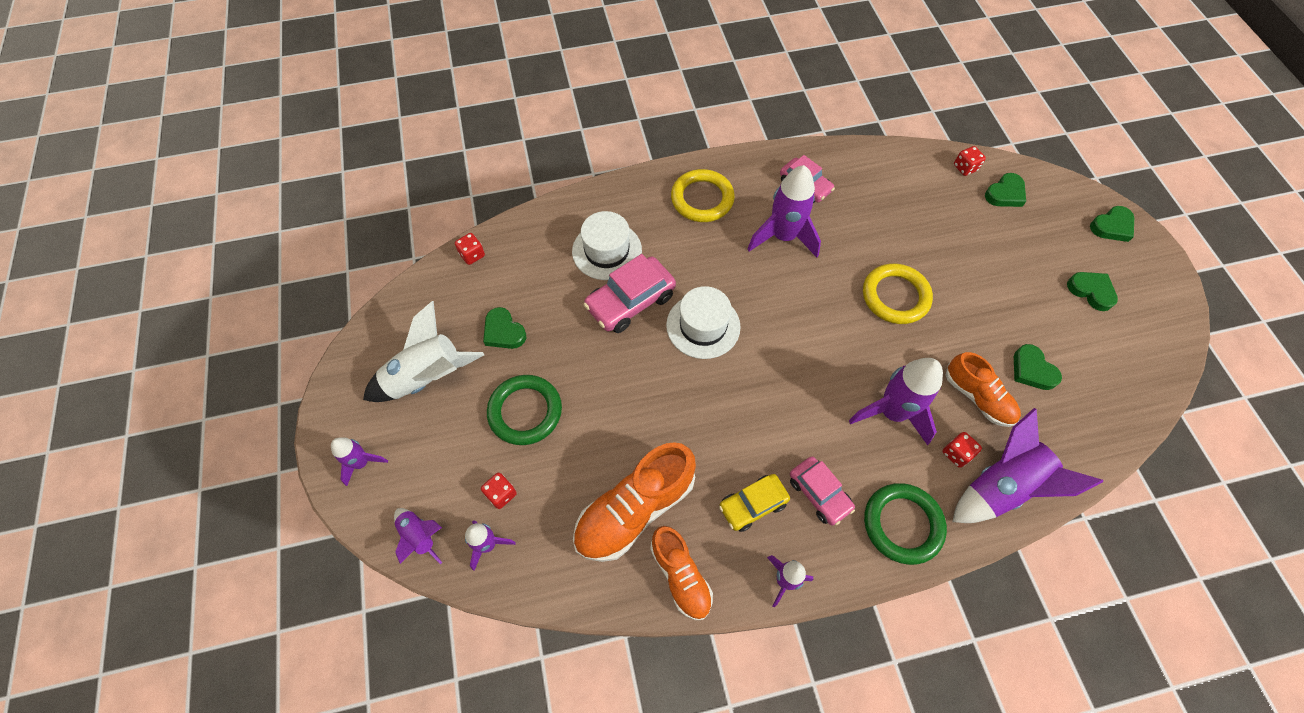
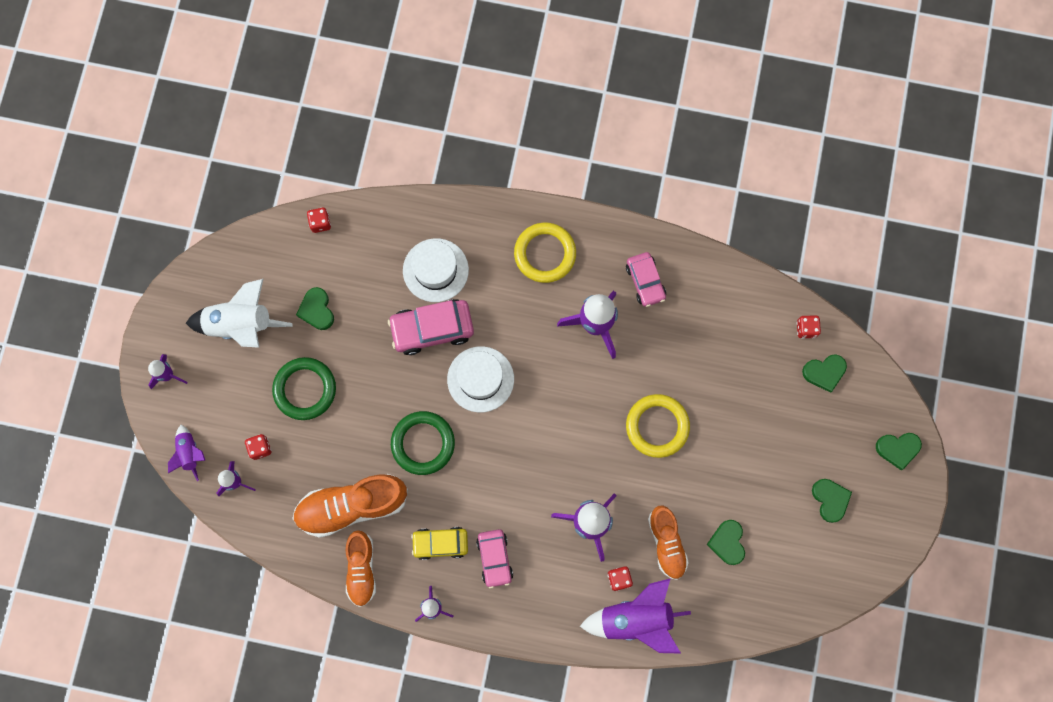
camera: 25 degrees right, 15 degrees up
(902, 524) = (543, 610): green ring -> green ring (423, 443)

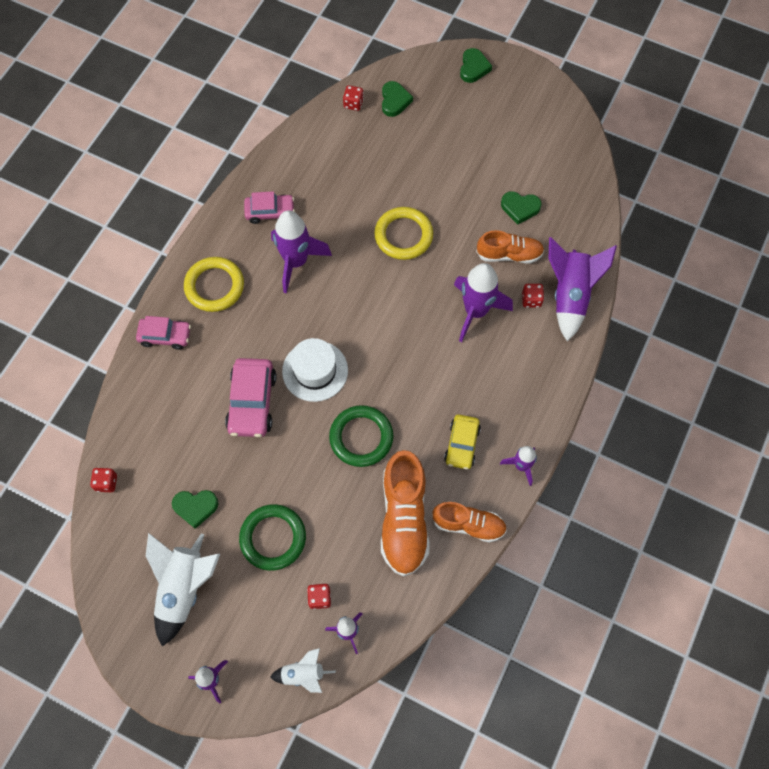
camera: 75 degrees left, 10 degrees down
(190, 453) = (303, 674): purple rocket -> white rocket
(435, 270) = (195, 385): white hat -> none
(494, 558) = (488, 400): pink car -> pink car (165, 336)
(830, 499) = (503, 124): green heart -> none

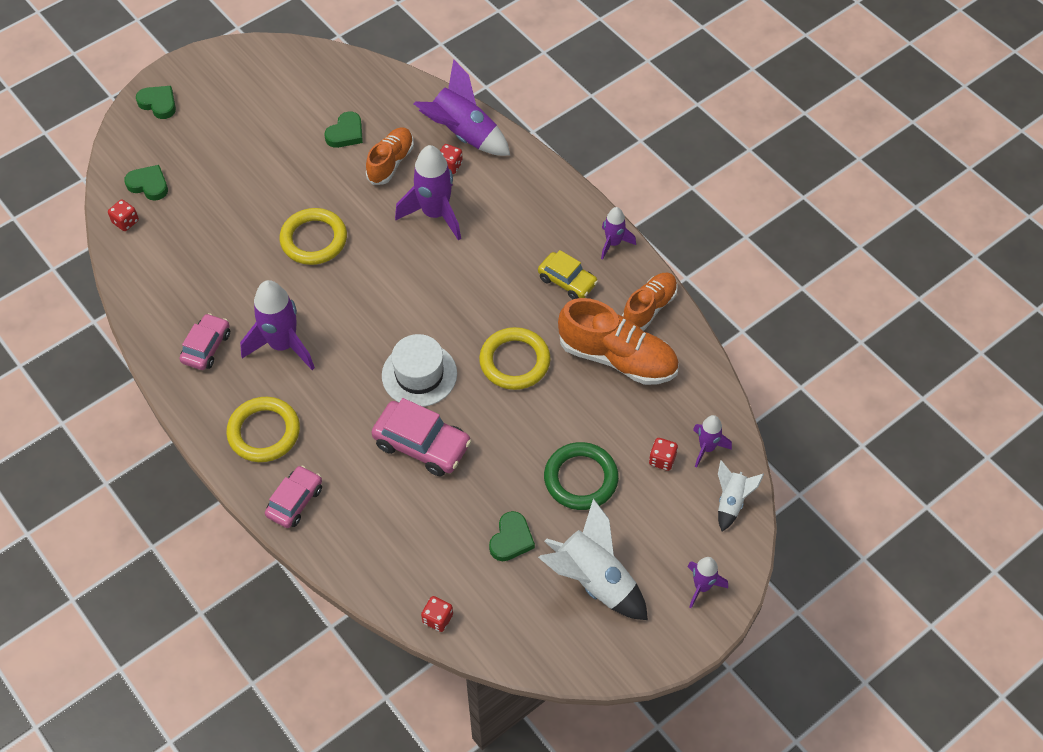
camera: 65 degrees left, 10 degrees down
(361, 437) = (514, 361): green ring -> yellow ring

